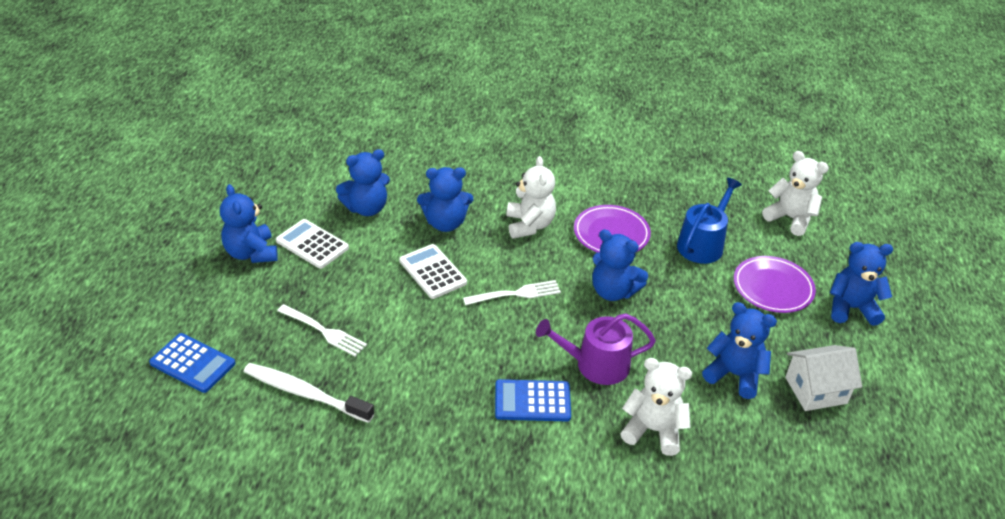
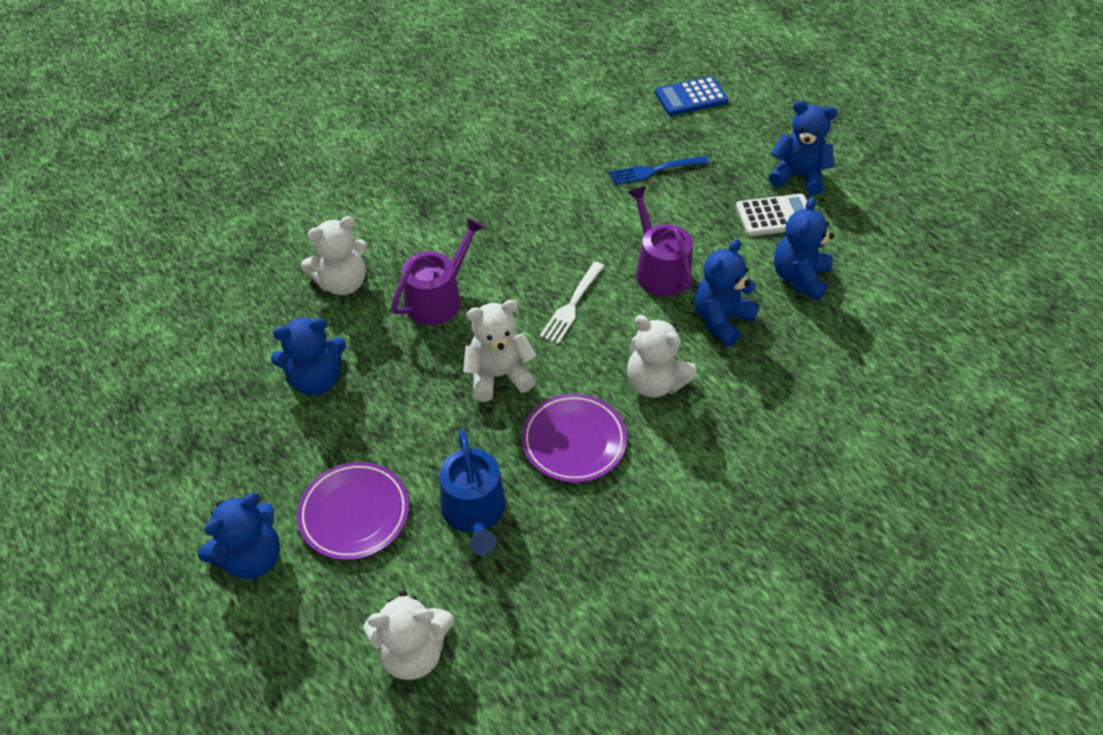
camera: 135 degrees right, 10 degrees up
(305, 393) = (600, 132): white toothbrush -> none
(323, 331) = (655, 170): white fork -> blue fork
(433, 272) = (659, 269): white calculator -> purple watering can
(532, 401) = (452, 237): blue calculator -> none
(613, 291) = (498, 376): blue teddy bear -> white teddy bear
(816, 390) = (232, 422): white house -> none

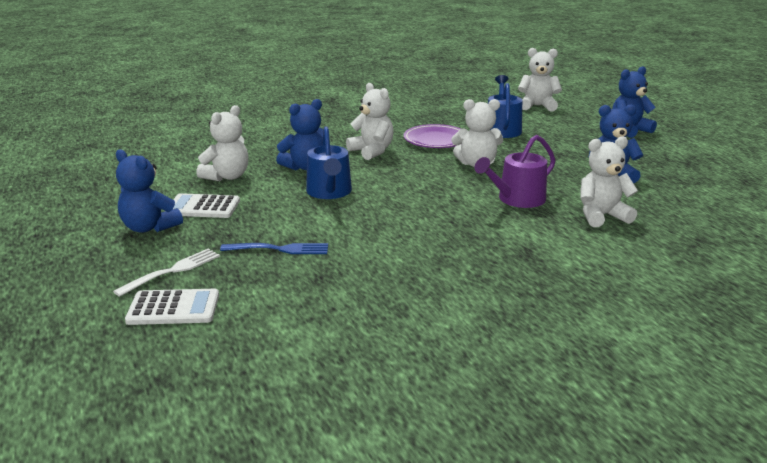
camera: 165 degrees left, 25 degrees down
(354, 513) = (572, 135): purple plate -> none
(572, 304) = (410, 185): white fork -> white fork (172, 271)
(659, 269) = (329, 192): purple watering can -> blue watering can
(691, 97) = (173, 308): blue calculator -> white calculator
(799, 278) = (227, 176): blue teddy bear -> white teddy bear

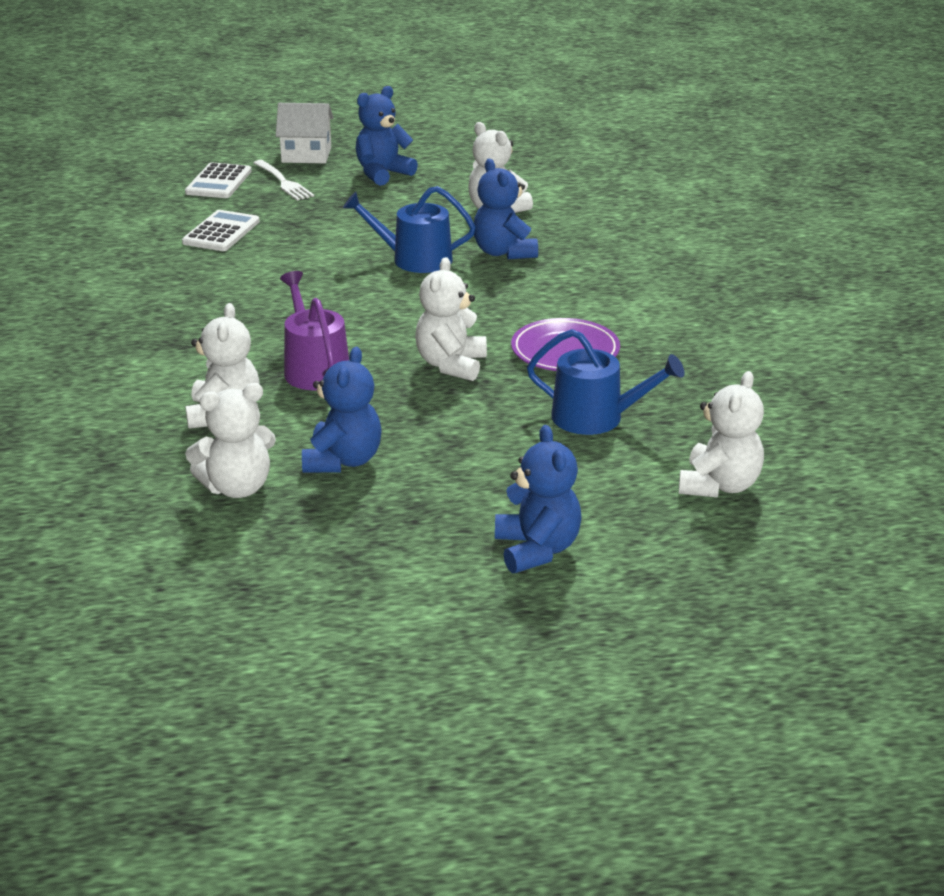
camera: 105 degrees right, 5 degrees up
(92, 272) = (306, 155): none -> white house
(203, 207) = (416, 196): white calculator -> white calculator (221, 232)
(279, 249) = (289, 225): blue fork -> none
(372, 151) = (540, 299): white teddy bear -> white teddy bear (237, 488)

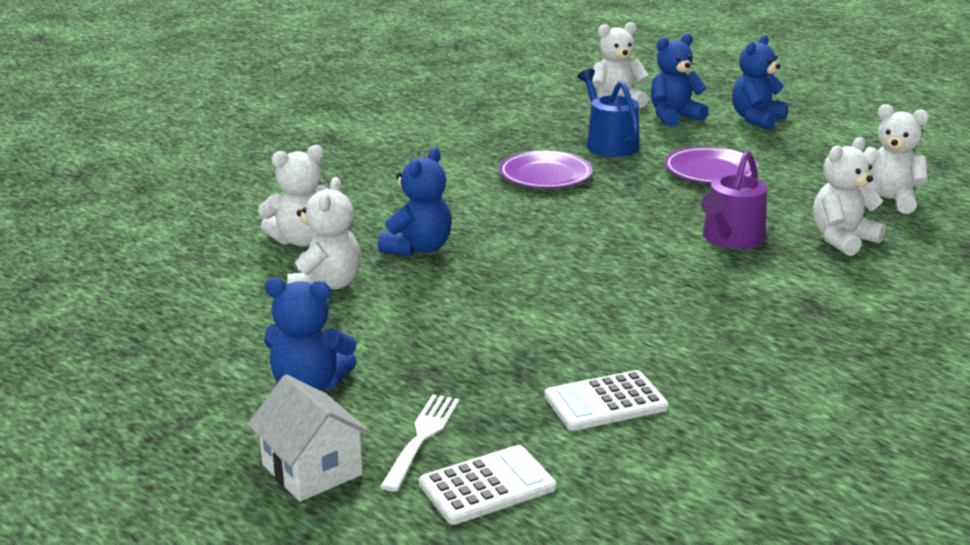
camera: 130 degrees left, 5 degrees down
(343, 461) = (798, 186): blue teddy bear -> blue teddy bear (673, 117)
(414, 259) = (494, 278): blue watering can -> none
(448, 435) = (710, 171): none -> purple plate
(451, 365) = (632, 200): white teddy bear -> white teddy bear (301, 240)

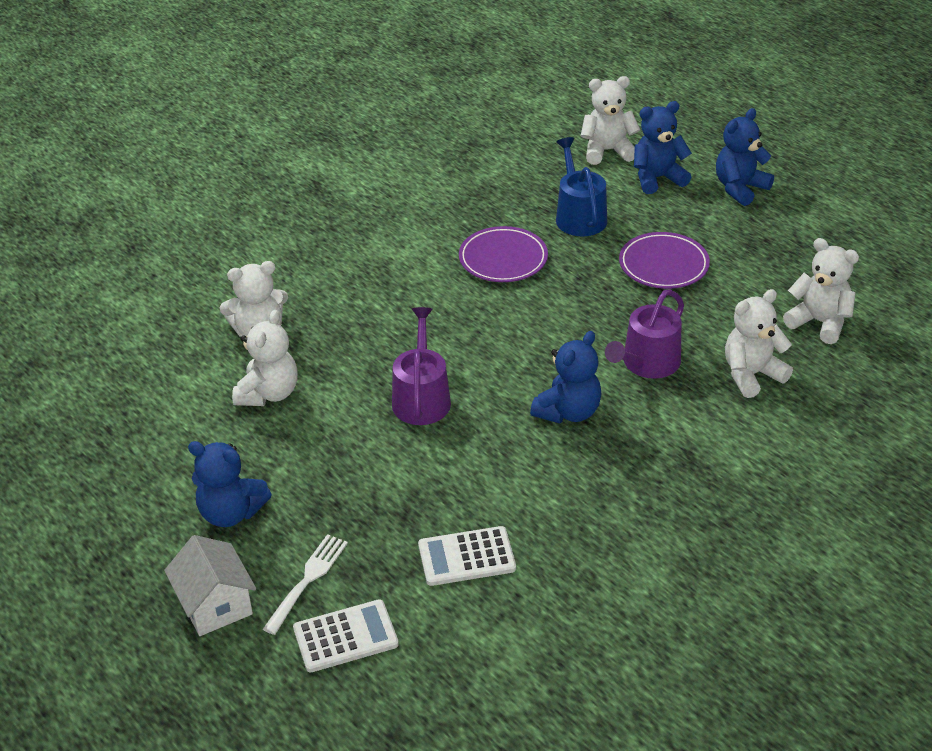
camera: 10 degrees right, 15 degrees up
(418, 248) = (359, 352): blue teddy bear -> blue teddy bear (568, 412)
(500, 278) = (421, 398): none -> purple watering can

